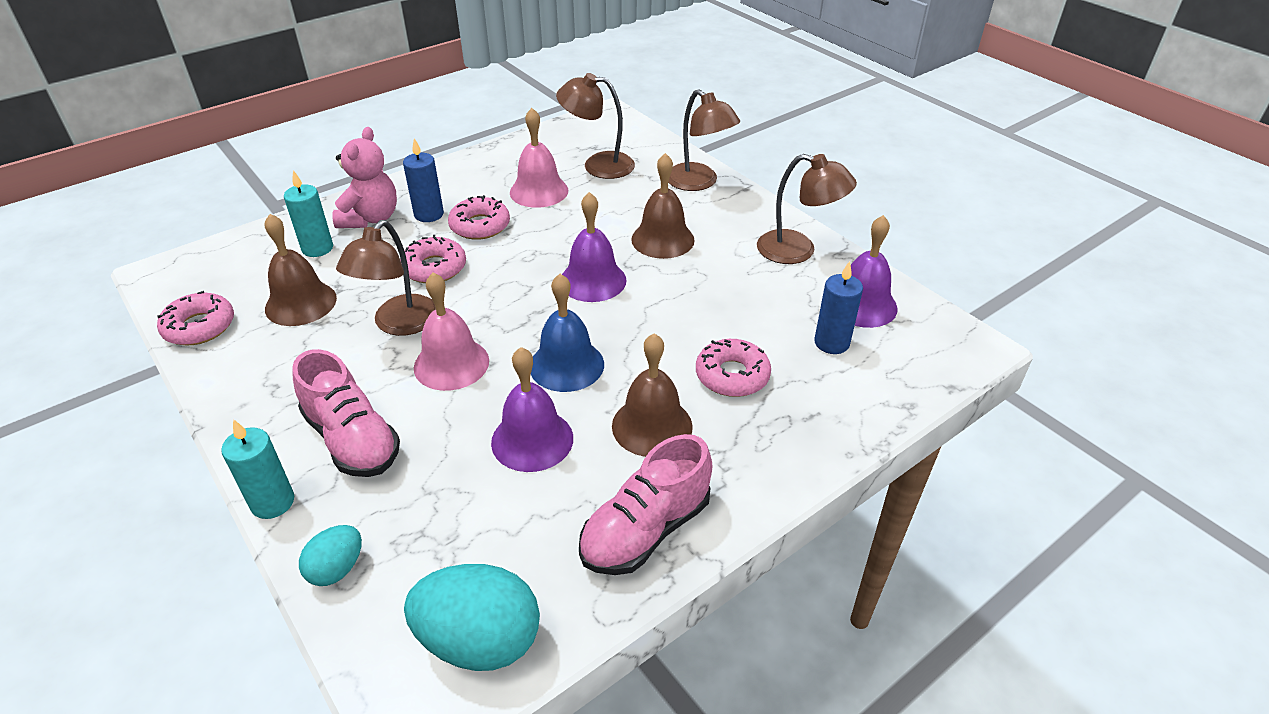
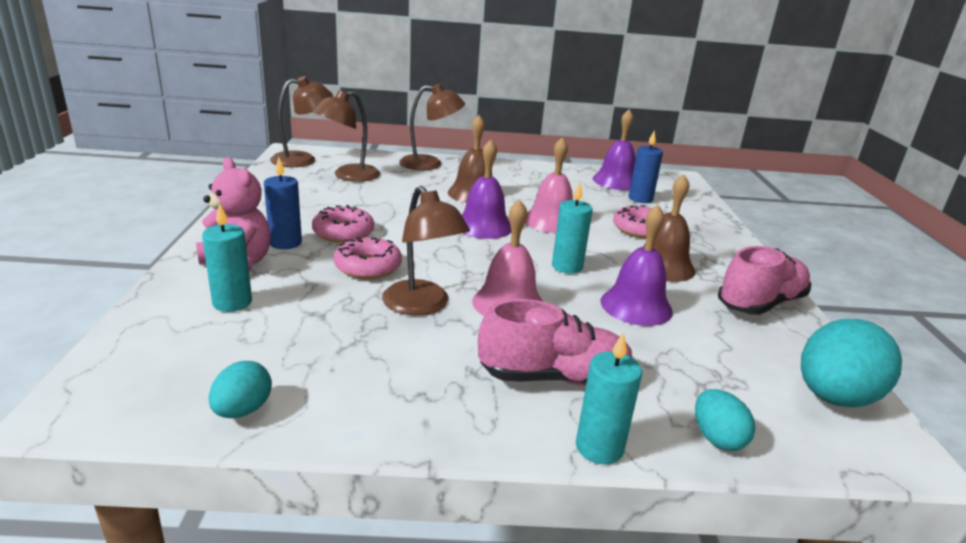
camera: 55 degrees left, 15 degrees down
(199, 327) = (243, 410): pink donut -> turquoise egg
(301, 303) = (308, 339): brown bell -> none
(539, 191) = (340, 201): pink bell -> pink bell (551, 221)
(566, 365) = (567, 266): blue bell -> turquoise candle
(645, 530) = (760, 303): pink shoe -> pink shoe turned 120 degrees counterclockwise
(798, 251) = (545, 173): brown lamp -> brown lamp (303, 159)

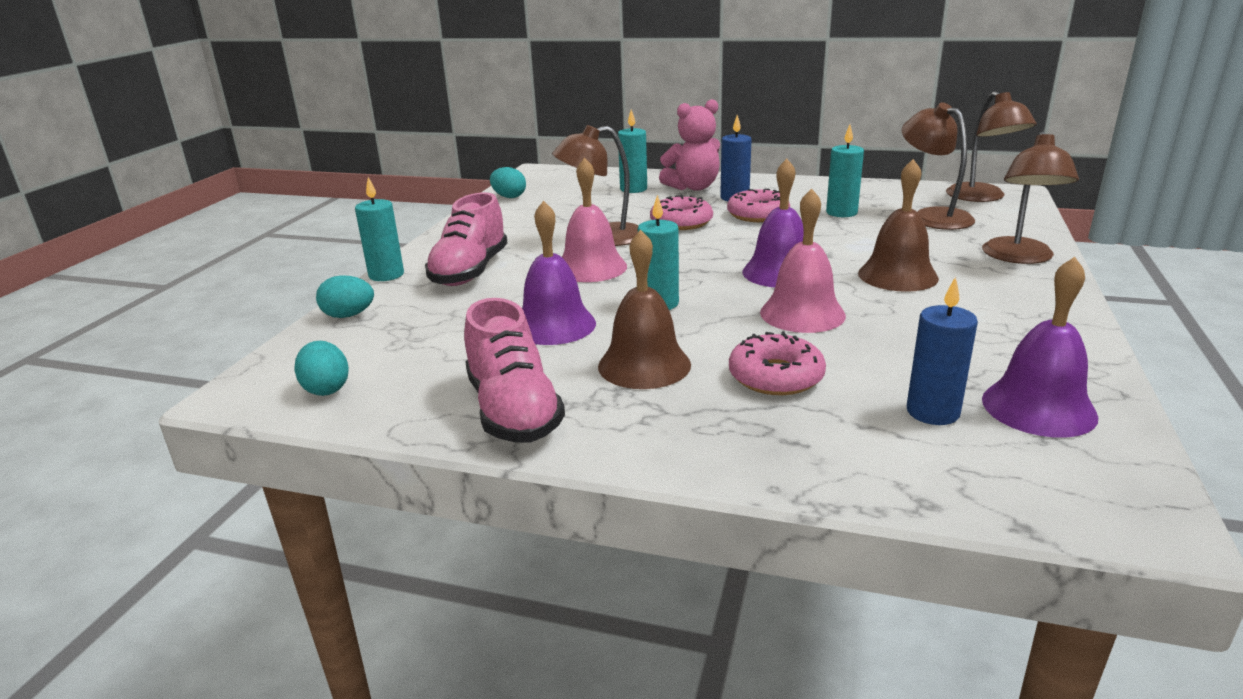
camera: 110 degrees right, 0 degrees up
(338, 202) = (841, 213): none -> turquoise candle
(834, 398) = (326, 389): turquoise egg -> turquoise egg, size x0.54

